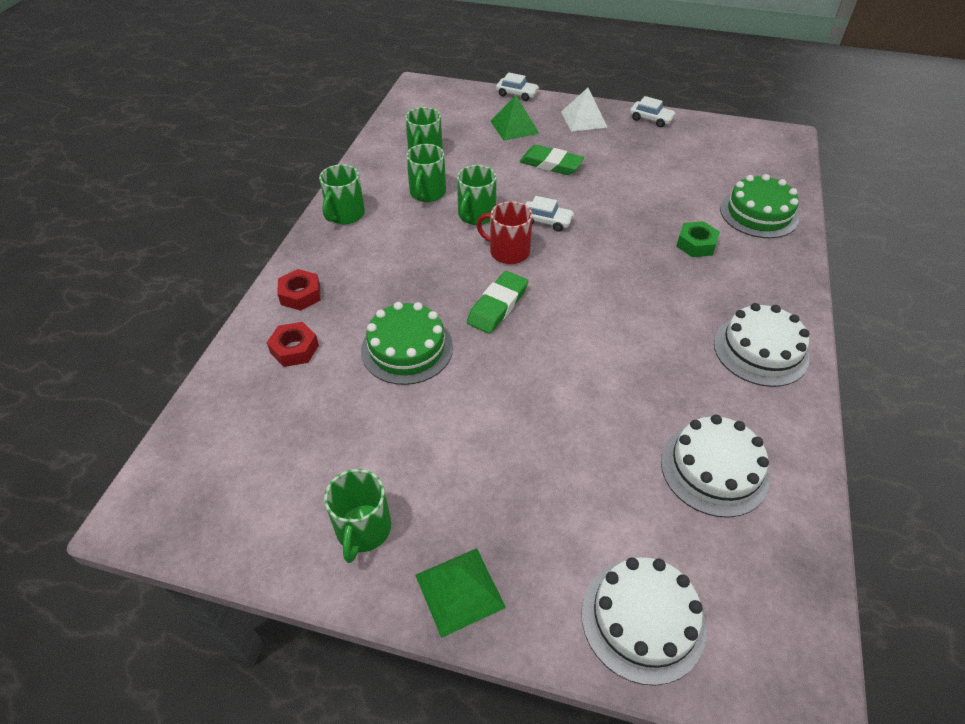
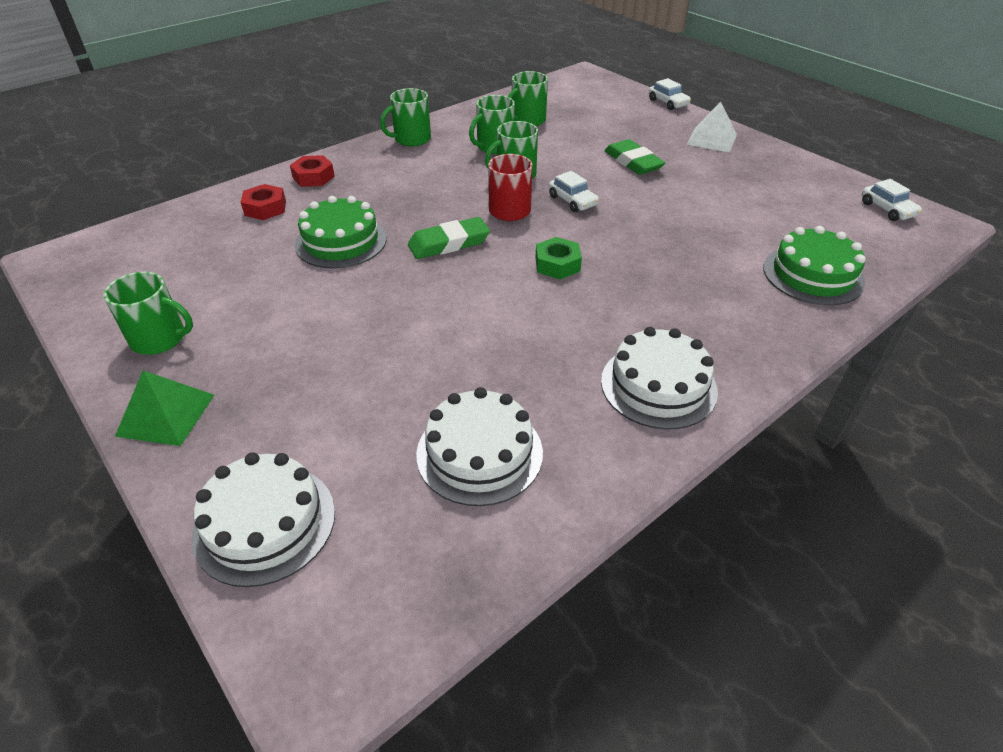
camera: 35 degrees right, 5 degrees down
(363, 529) = (160, 339): green mug -> green mug turned 120 degrees counterclockwise
(514, 127) = (633, 125): green pyramid -> none
(651, 119) = (786, 160): white car -> white car (887, 209)
(696, 244) = (703, 273): green nut -> green nut (557, 264)

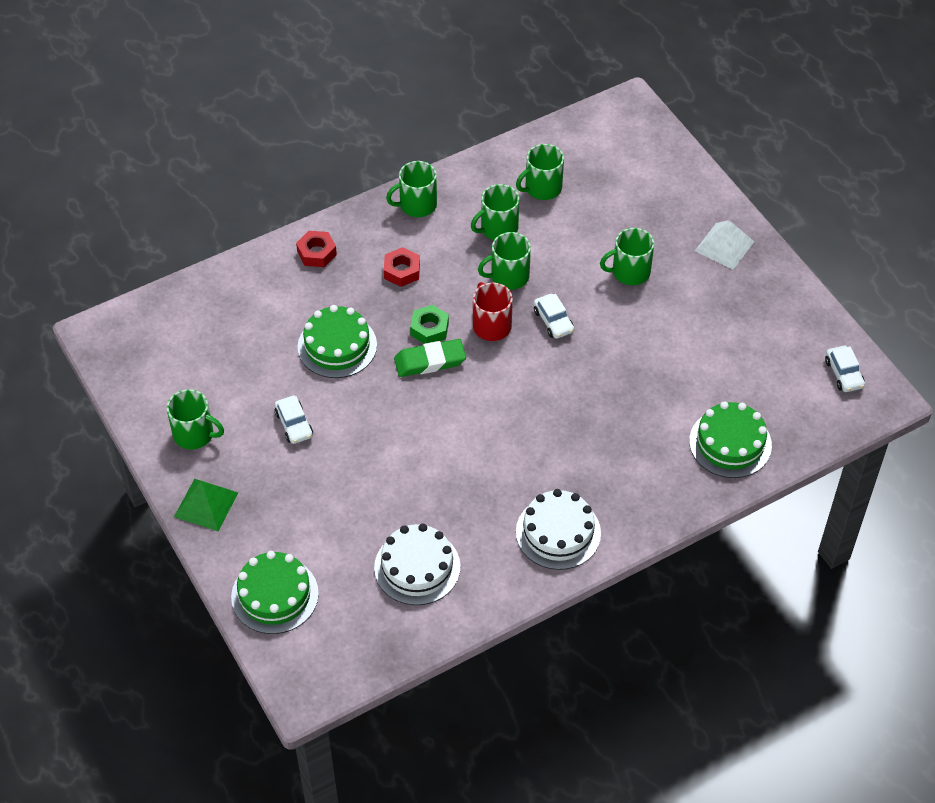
camera: 10 degrees right, 10 degrees up
(265, 208) = (272, 292): red nut -> red nut (402, 271)
(265, 523) = (275, 595): white cake -> green cake
(557, 264) = (517, 400): green nut -> green nut (429, 329)
(633, 162) = (630, 272): green eraser -> green mug
(668, 103) = (704, 175): white car -> white car (294, 424)

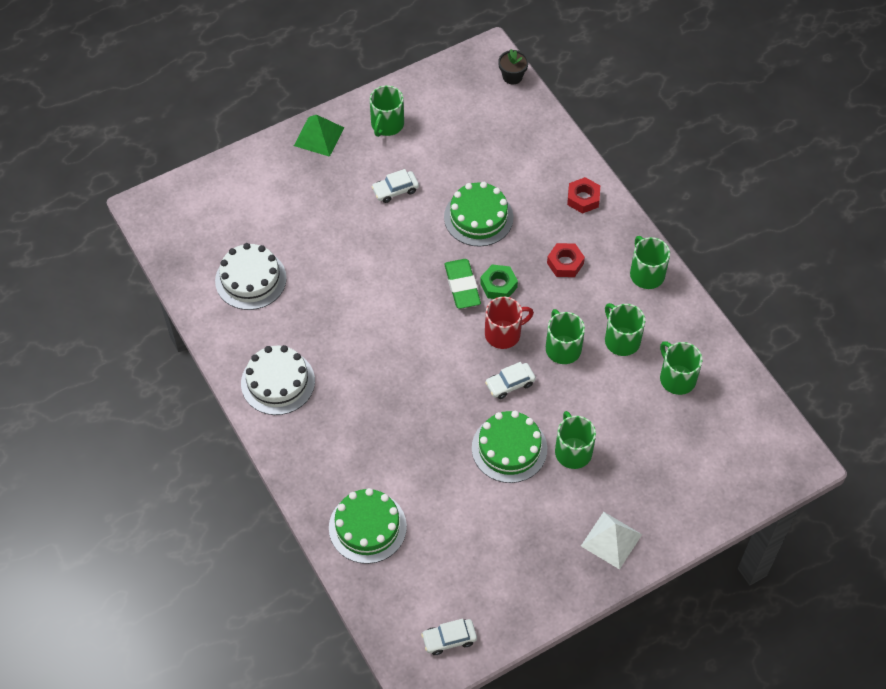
camera: 90 degrees right, 5 degrees up
(135, 312) = (512, 76): none -> black flower pot
(275, 595) = (232, 185): green cake -> green cake (509, 448)

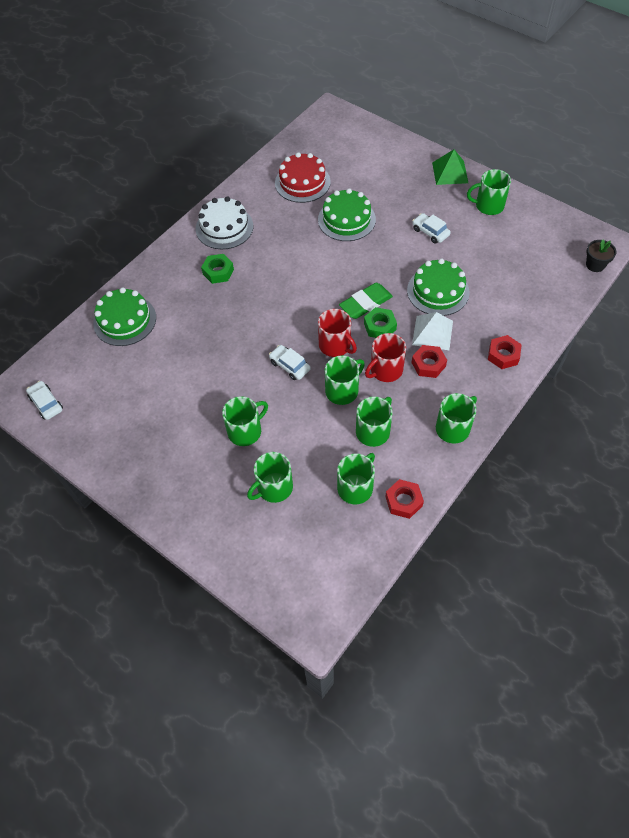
camera: 70 degrees right, 0 degrees up
(250, 279) = (302, 182): white cake -> red cake
(344, 410) = (218, 272): none -> green nut
(509, 448) = (229, 385): green cake -> green cake (346, 219)
(555, 302) = (385, 370): none -> red mug
(611, 540) = (171, 487): white pyramid -> white pyramid (432, 333)
(649, 447) = (274, 488): none -> green mug
(706, 345) = (403, 501): none -> red nut

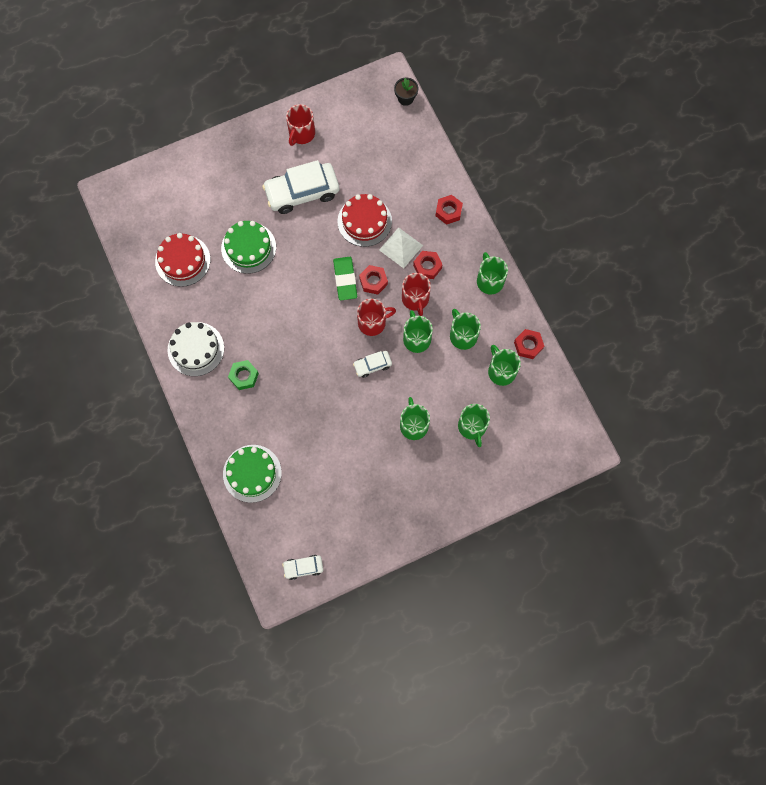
camera: 65 degrees left, 15 degrees up
(380, 326) = (373, 281): green nut -> red nut
(430, 232) = (302, 192): white car -> white car, size x2.05
(438, 291) = (364, 221): green cake -> red cake
(450, 172) = (247, 140): green pyramid -> none
(488, 206) = (301, 134): green mug -> red mug

